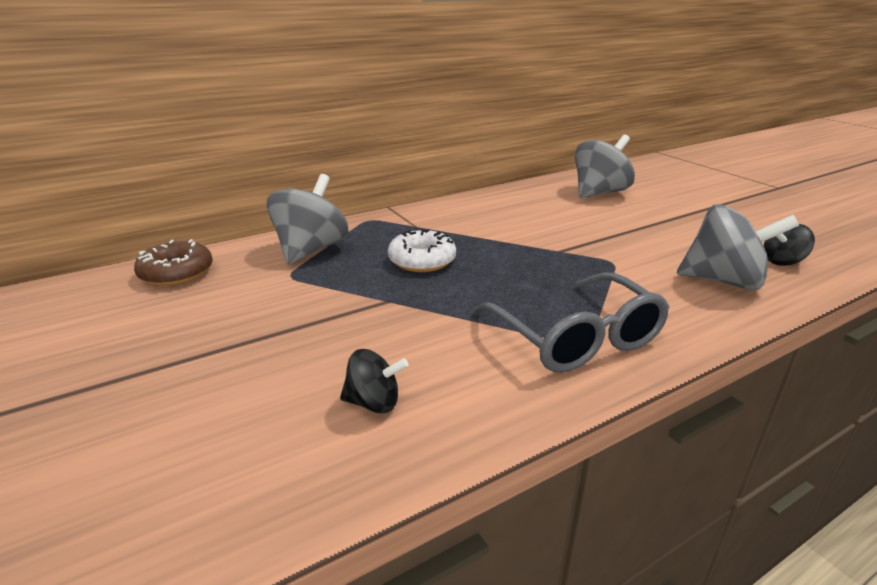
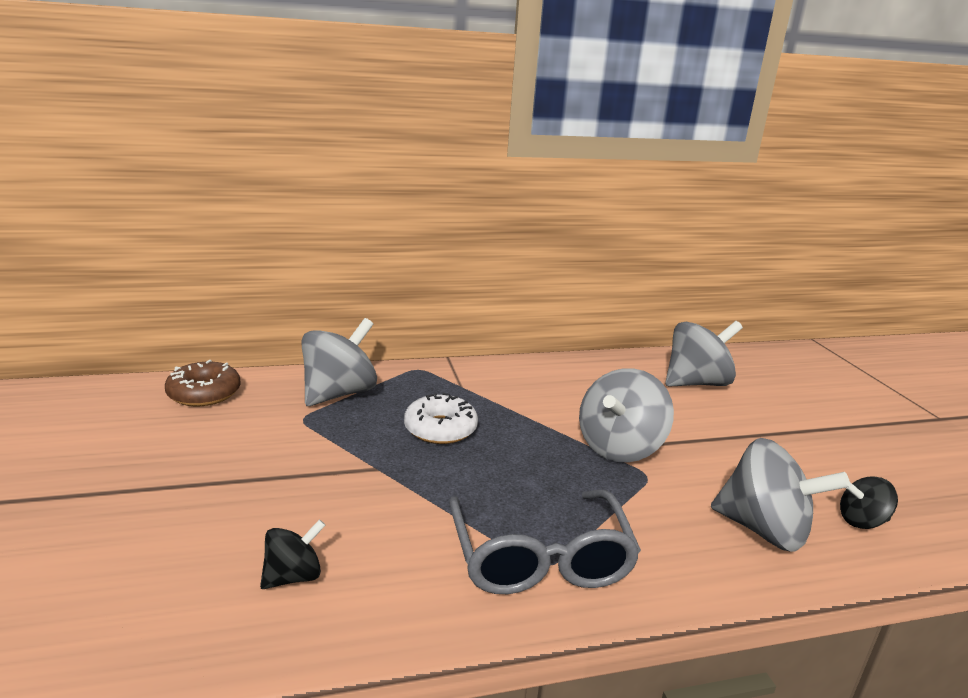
camera: 15 degrees right, 5 degrees down
(374, 403) = (293, 576): black spinning top -> black spinning top turned 60 degrees counterclockwise
(577, 247) = (619, 447): none -> grey spinning top

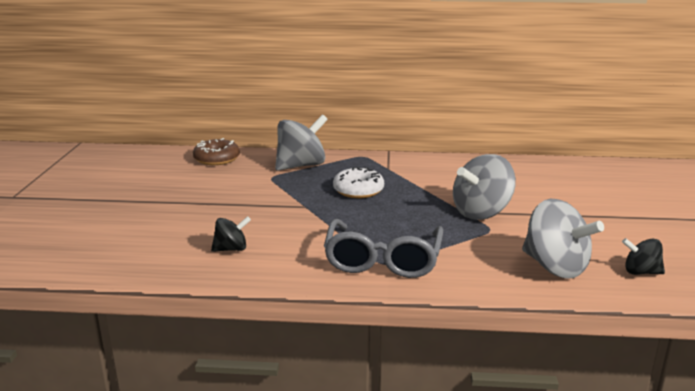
camera: 20 degrees right, 0 degrees up
(696, 383) = (577, 180): grey spinning top -> none

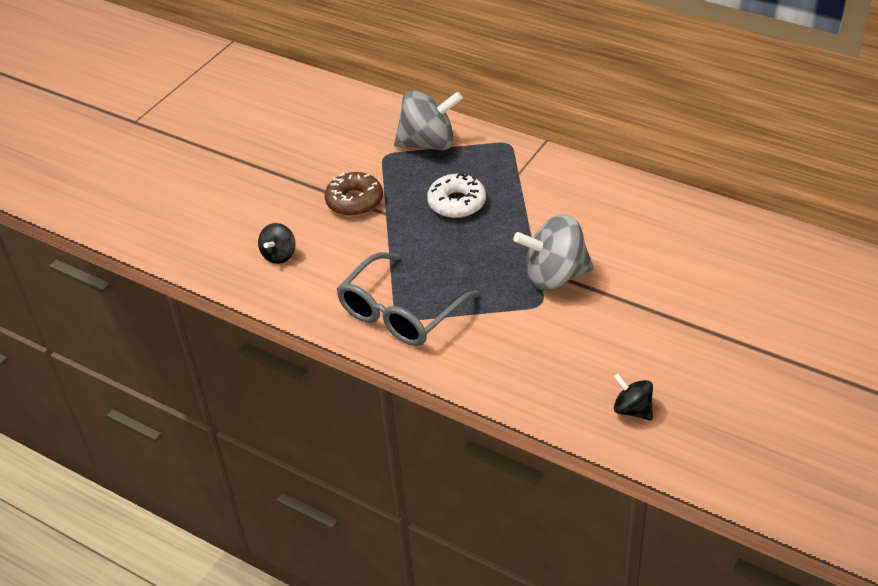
camera: 30 degrees right, 20 degrees up
(217, 159) = (350, 108): brown donut -> brown donut (354, 201)
(231, 249) = (279, 255): black spinning top -> black spinning top turned 105 degrees clockwise
(555, 267) = (554, 375): grey spinning top -> none

